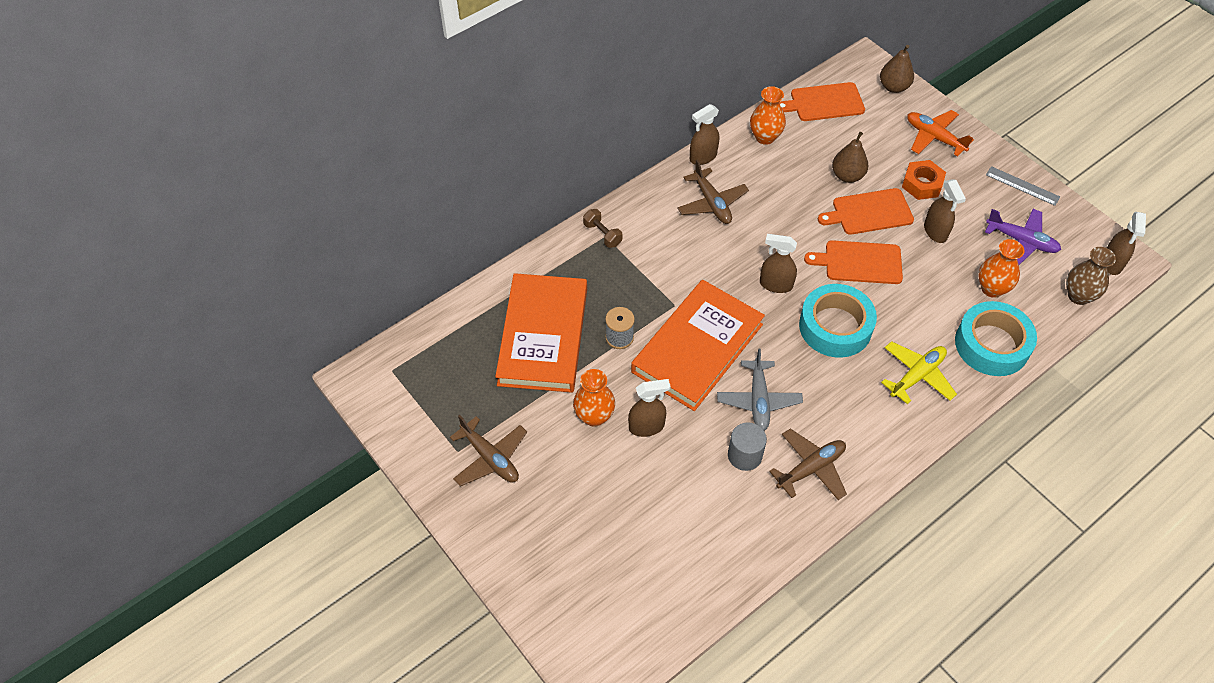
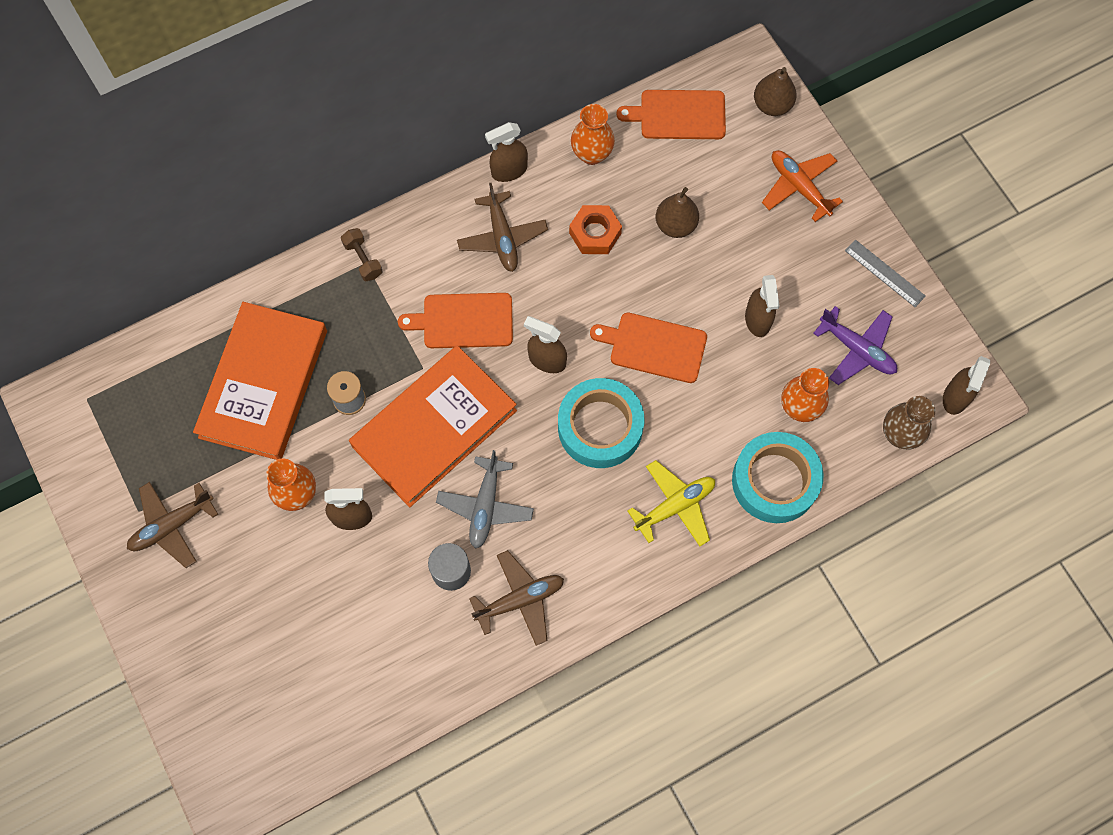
camera: 10 degrees right, 15 degrees up
(490, 458) = (172, 526): brown plane -> brown plane turned 90 degrees clockwise
(869, 212) = (686, 280): orange cutting board -> orange cutting board (463, 321)
(922, 184) = (762, 251): orange nut -> orange nut (595, 233)

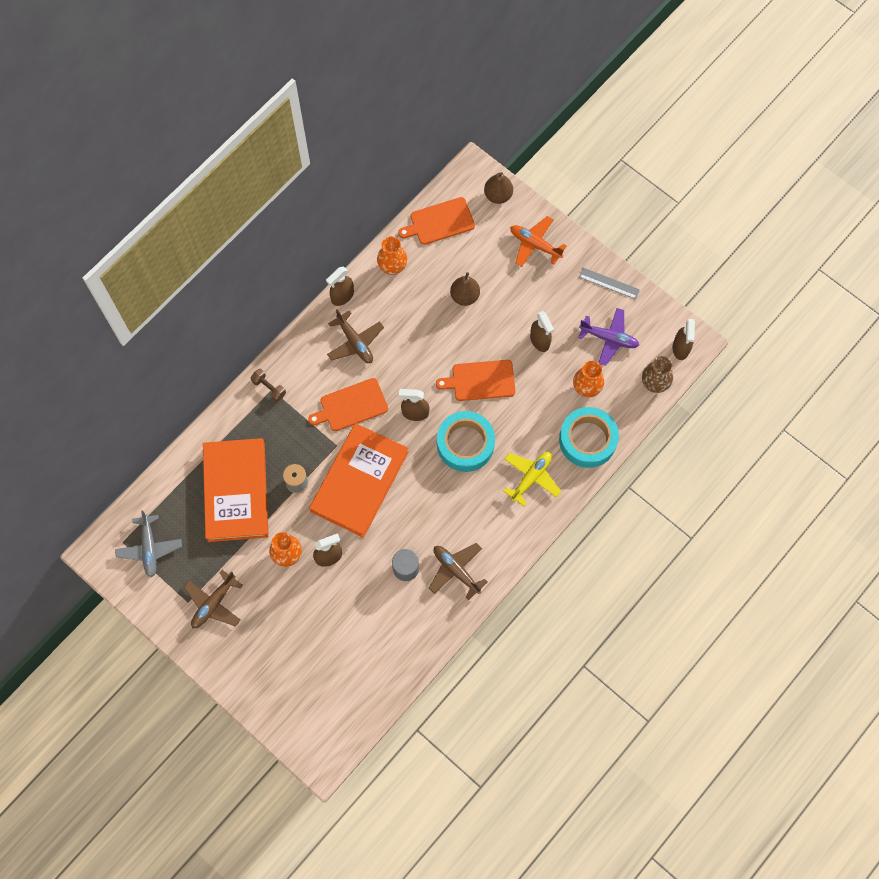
camera: 20 degrees left, 0 degrees up
(485, 506) = (411, 519): grey plane -> grey plane (149, 548)
(520, 600) = (456, 570): brown plane -> brown plane turned 90 degrees counterclockwise
(595, 233) = (414, 319): orange nut -> none

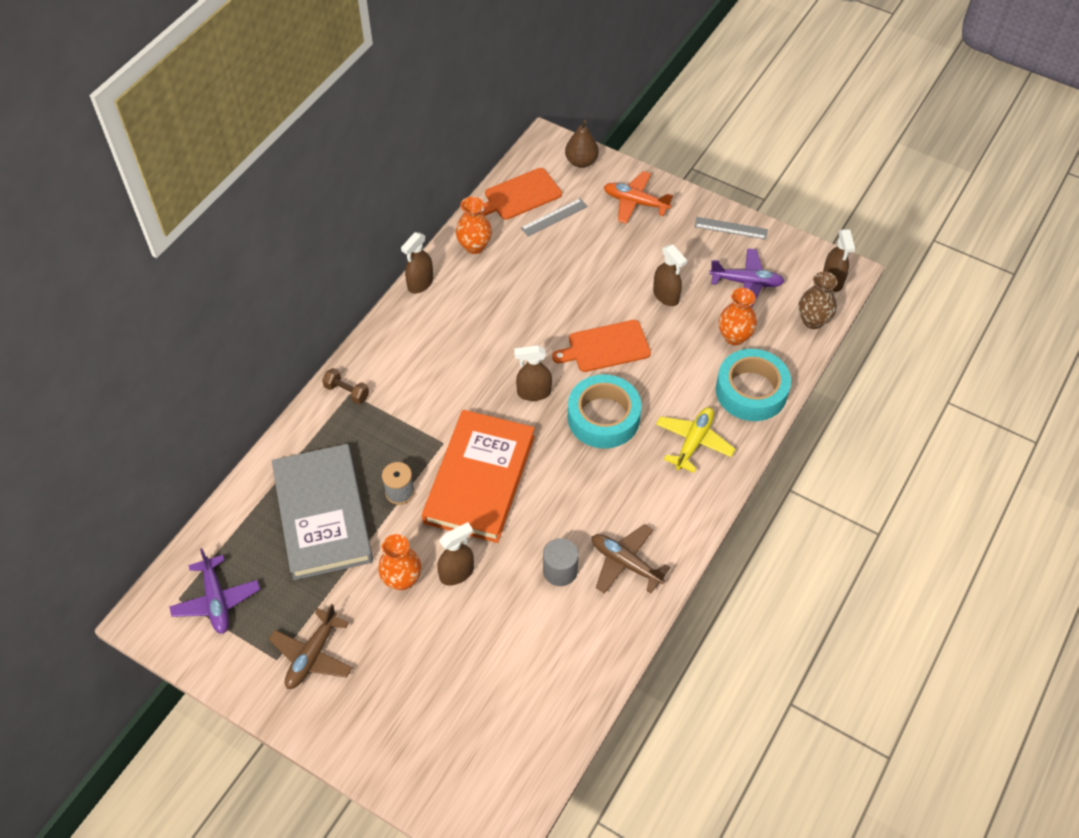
camera: 10 degrees left, 15 degrees down
(149, 548) = (216, 600): grey plane -> purple plane
(236, 491) = (322, 515): orange book -> grey book
(351, 406) = (453, 396): orange cutting board -> none
(355, 342) = (445, 328): brown plane -> none
(463, 248) = (554, 217): none -> grey ruler
(465, 296) = (566, 263): brown pear -> none

